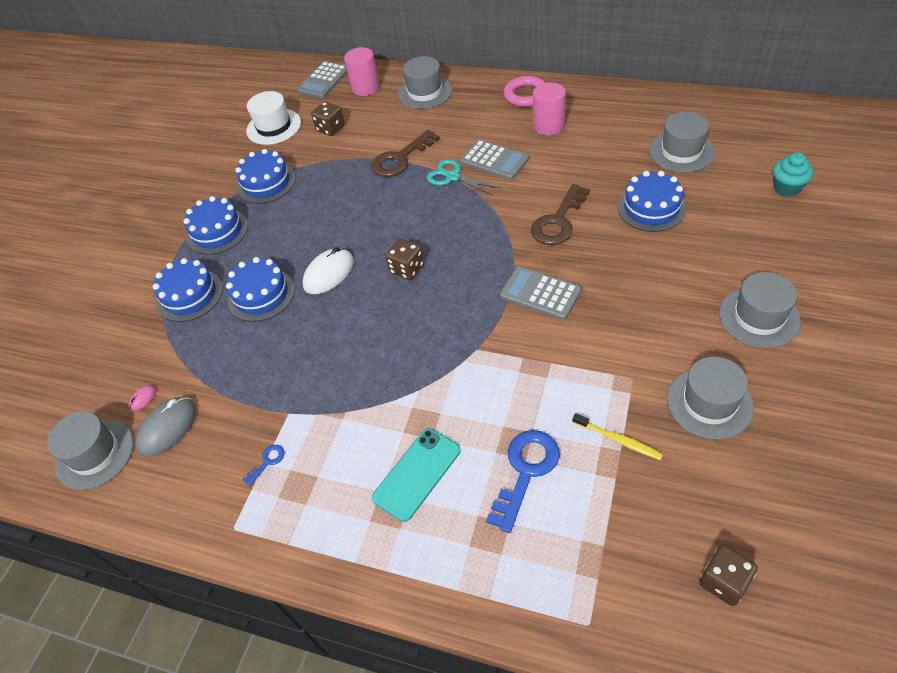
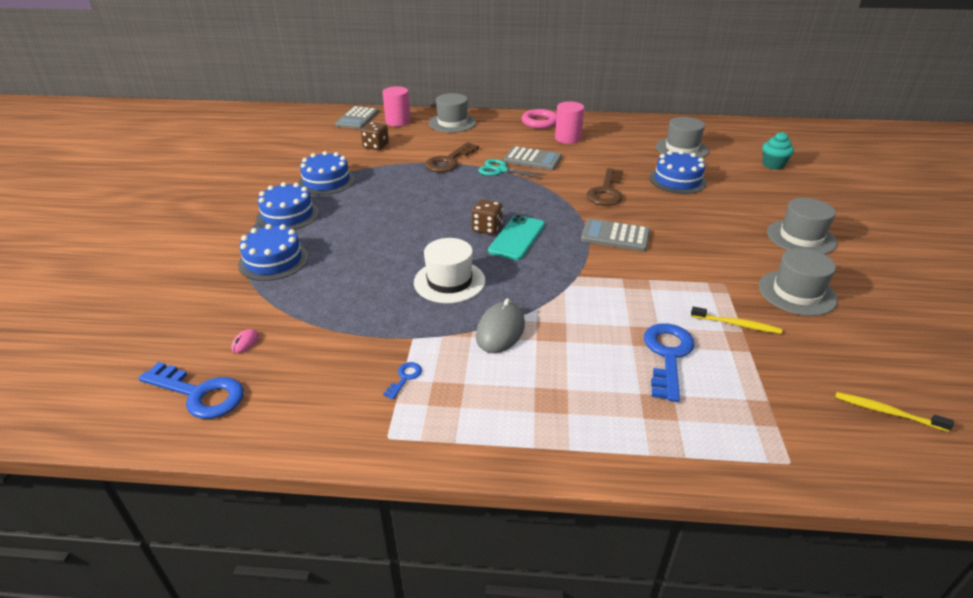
camera: 20 degrees left, 15 degrees down
(95, 454) = (200, 394): grey hat -> blue key
(167, 428) = (282, 363): grey mouse -> grey mouse (500, 330)
(261, 294) = (350, 255): blue cake -> none
(274, 127) = (320, 147): white hat -> white hat (449, 281)
(329, 273) = (413, 236): white mouse -> none
(417, 474) = (565, 369): turquoise phone -> turquoise phone (517, 238)
(723, 581) = (886, 412): brown dice -> yellow toothbrush

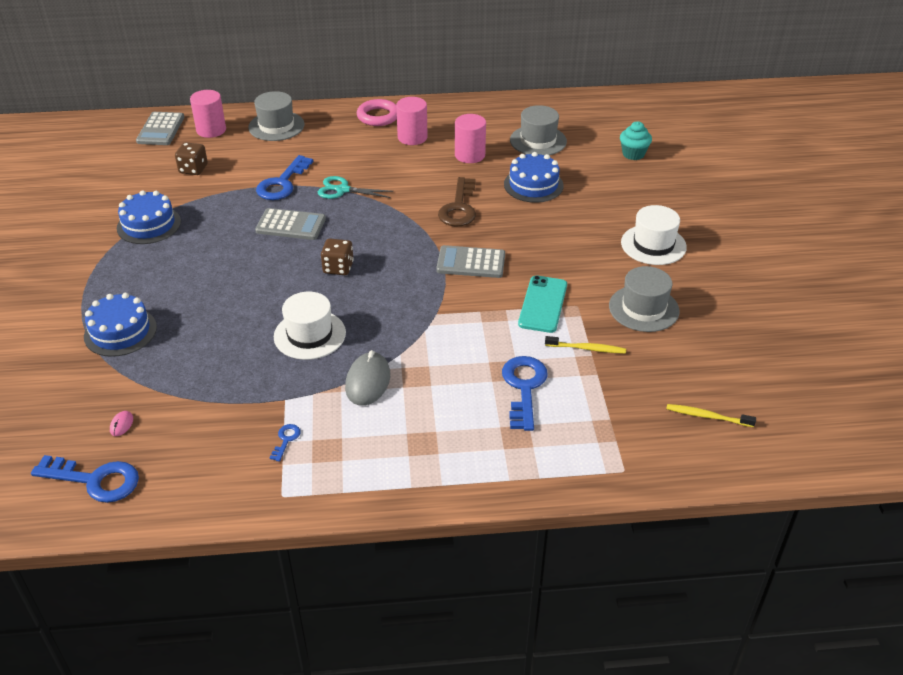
camera: 10 degrees left, 5 degrees up
(288, 215) = (118, 274): blue cake -> none
(449, 161) = (282, 183): brown key -> blue key
(517, 238) = (371, 276): turquoise phone -> turquoise phone (543, 304)
(532, 159) = (375, 171): grey calculator -> grey calculator (291, 225)
(618, 154) = (470, 155): none -> pink cylinder
(801, 237) = (653, 245): grey hat -> white hat

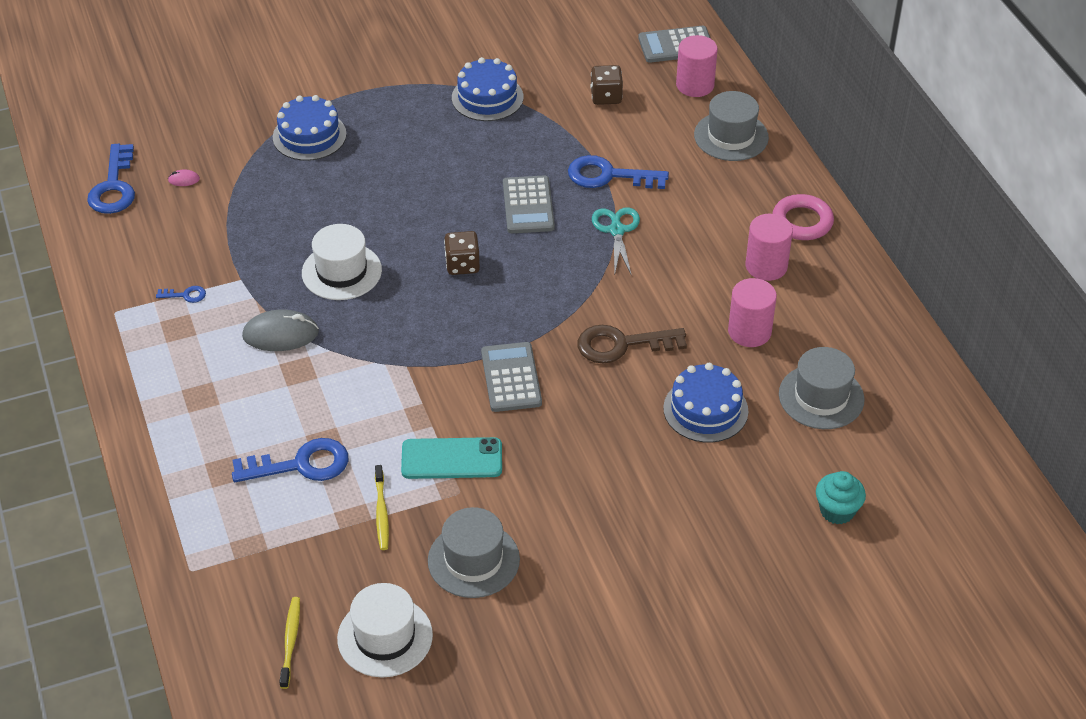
camera: 75 degrees right, 5 degrees up
(653, 245) = (614, 557): white hat -> white hat (385, 637)

